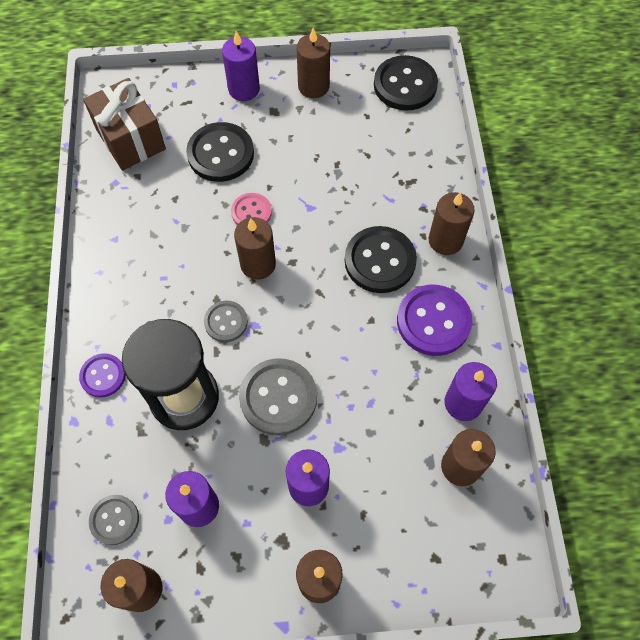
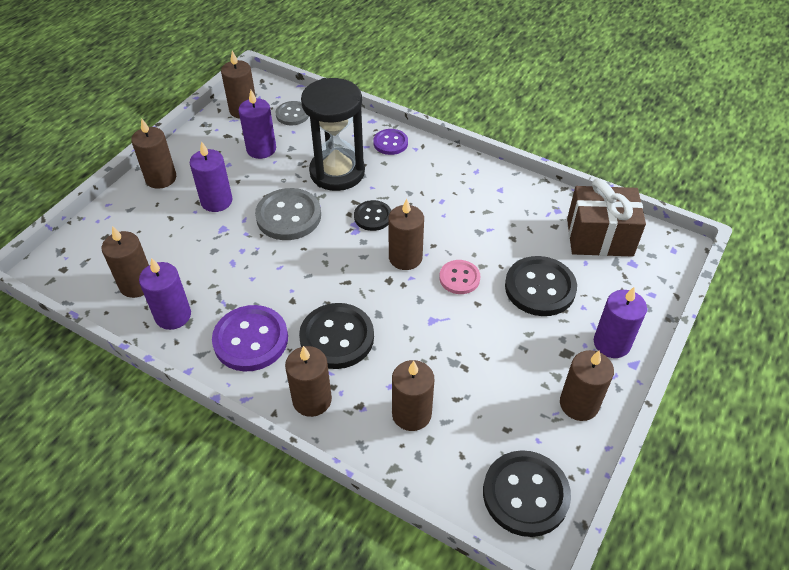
camera: 125 degrees right, 15 degrees down
(226, 322) = (373, 217): grey button -> black button
(402, 173) = (411, 414): none -> brown candle

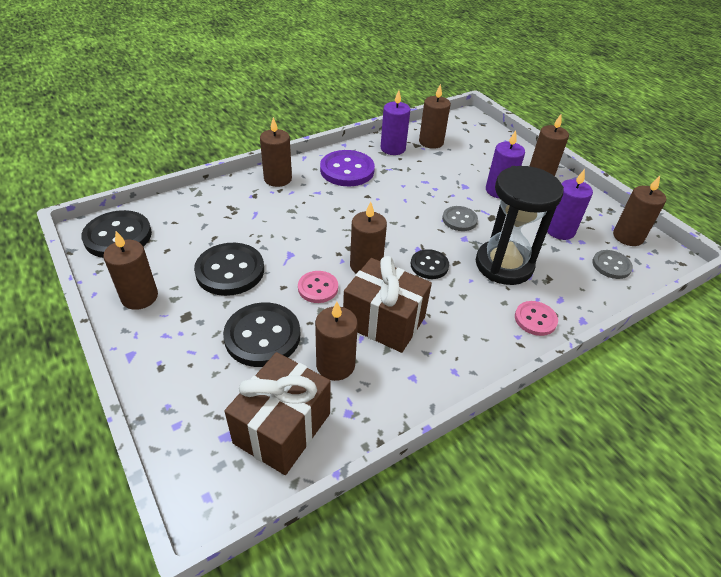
camera: 115 degrees right, 5 degrees down
(288, 216) = (459, 220): grey button -> grey button, size x0.59
(337, 337) = (316, 204): black button -> black button (230, 271)
(390, 143) = (535, 319): purple button -> pink button
(411, 414) = (225, 213): brown candle -> brown candle (335, 365)
(462, 222) = (384, 321): none -> brown gift
(611, 343) = (162, 352): purple candle -> none

